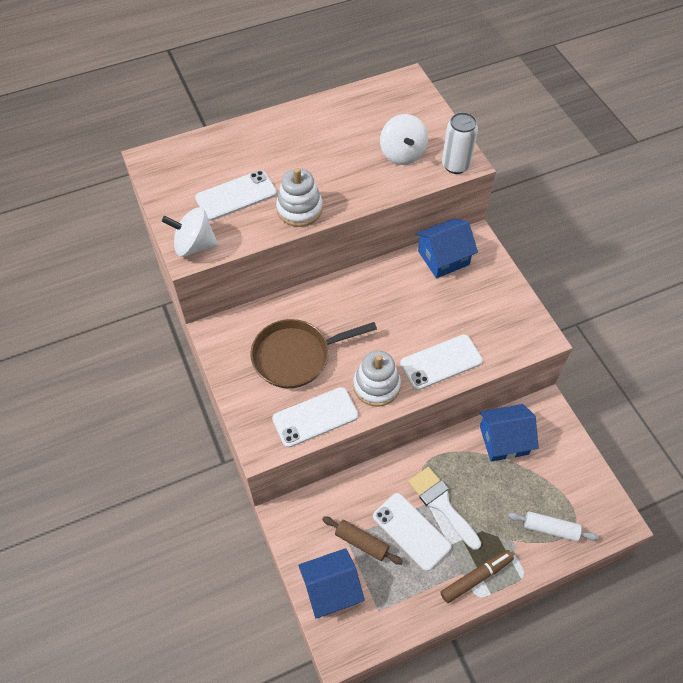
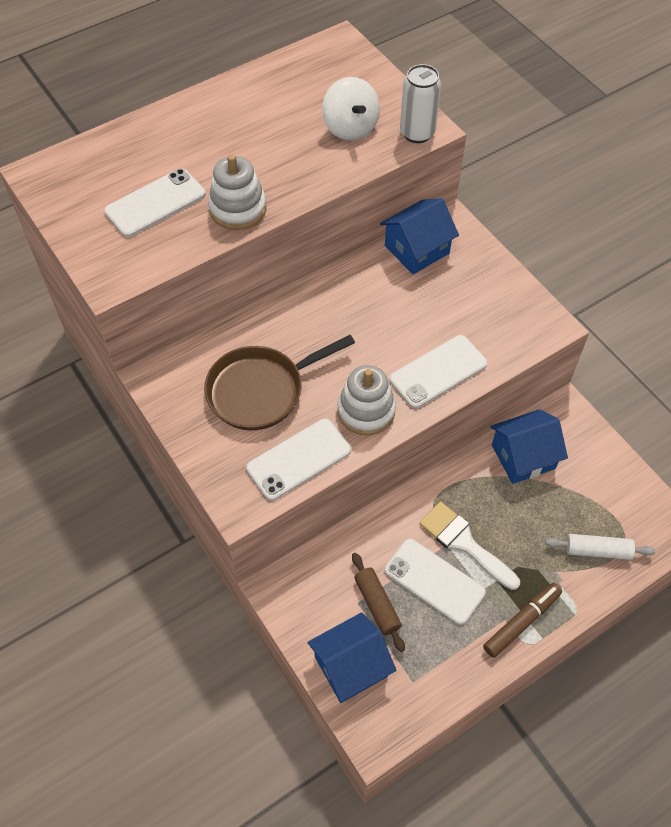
camera: 10 degrees left, 0 degrees up
(194, 245) = (115, 269): white spinning top -> none
(361, 542) = (377, 604): brown rolling pin -> brown rolling pin turned 45 degrees clockwise

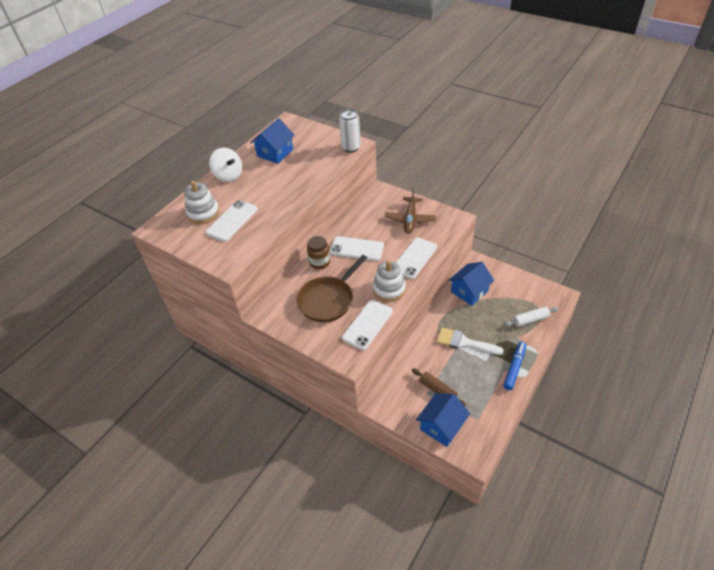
camera: 20 degrees left, 10 degrees down
(238, 209) = (279, 209): white stacking toy -> white stacking toy (203, 213)
(282, 318) = (319, 262): none -> brown jar
(350, 128) = (315, 156): white spinning top -> white spinning top (228, 175)
(417, 249) = (370, 208): blue house -> blue house (275, 153)
(434, 581) = (460, 366): white phone -> white phone (357, 249)
(471, 297) = (410, 219): none -> brown plane
(521, 622) = (514, 368): brown marker -> blue marker

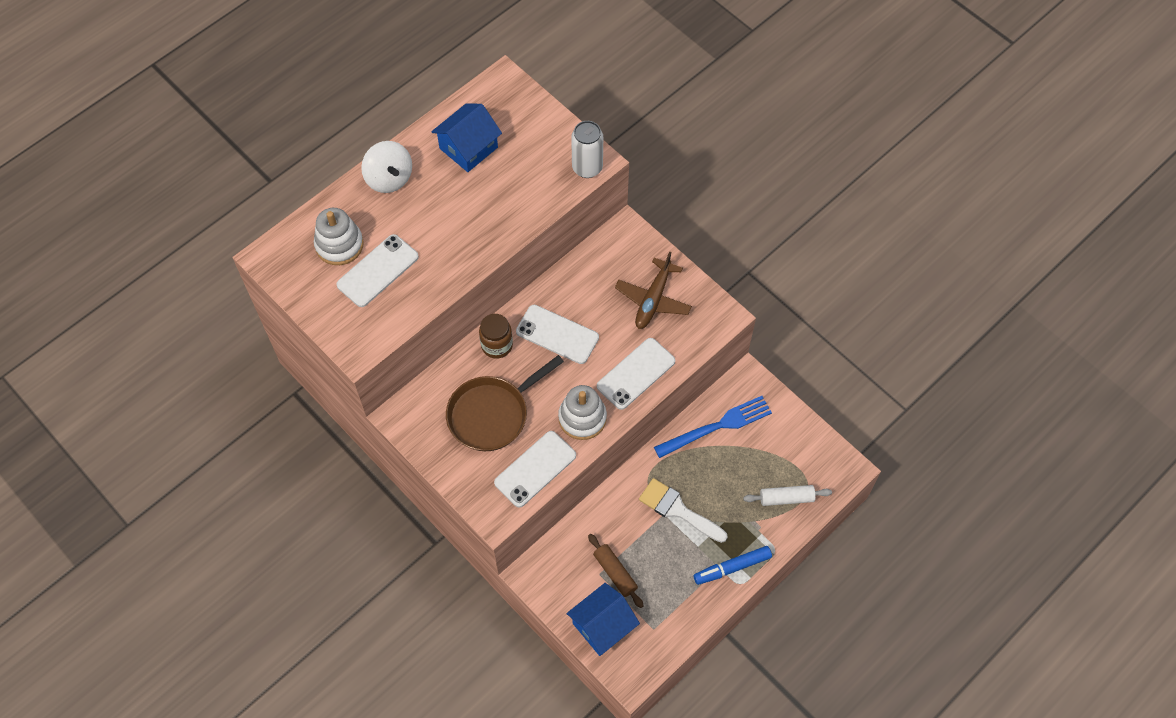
camera: 10 degrees right, 15 degrees up
(469, 291) = (716, 427): blue house -> blue fork
(514, 368) = (732, 567): blue marker -> blue marker turned 150 degrees counterclockwise

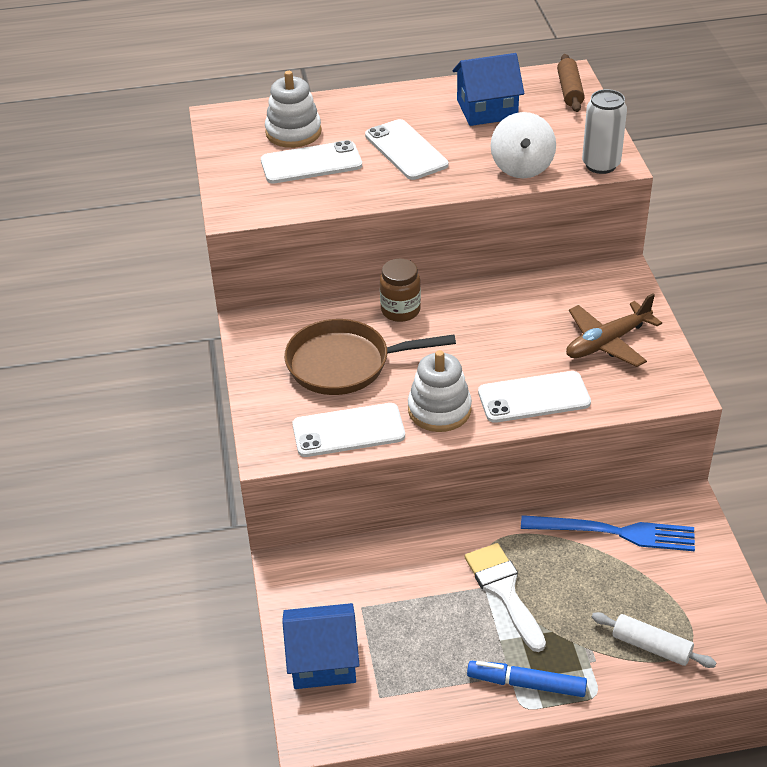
camera: 35 degrees right, 20 degrees down
(389, 178) = (387, 104): white spinning top -> white spinning top (522, 167)
(557, 334) = (473, 328): white phone -> white phone (406, 150)
(615, 573) = (380, 615): brown rolling pin -> brown rolling pin (569, 90)

